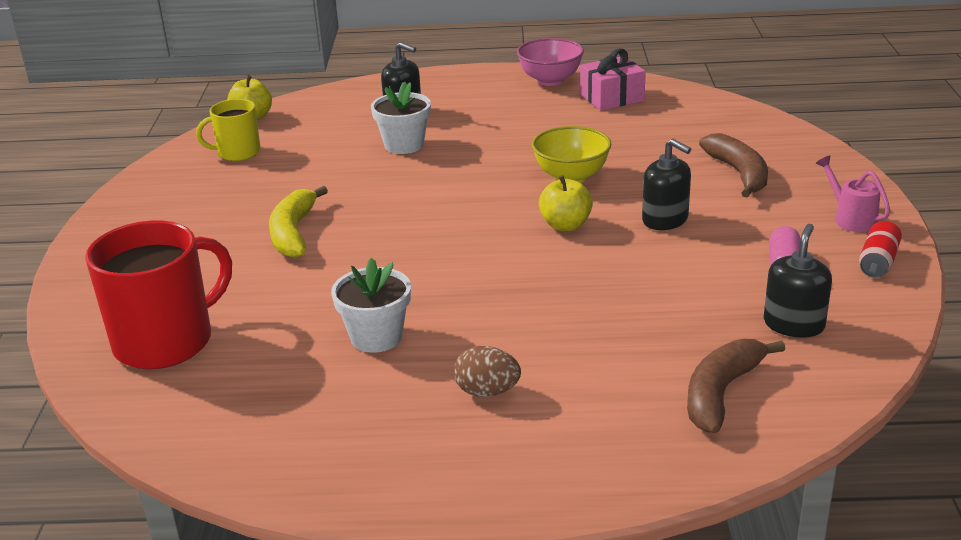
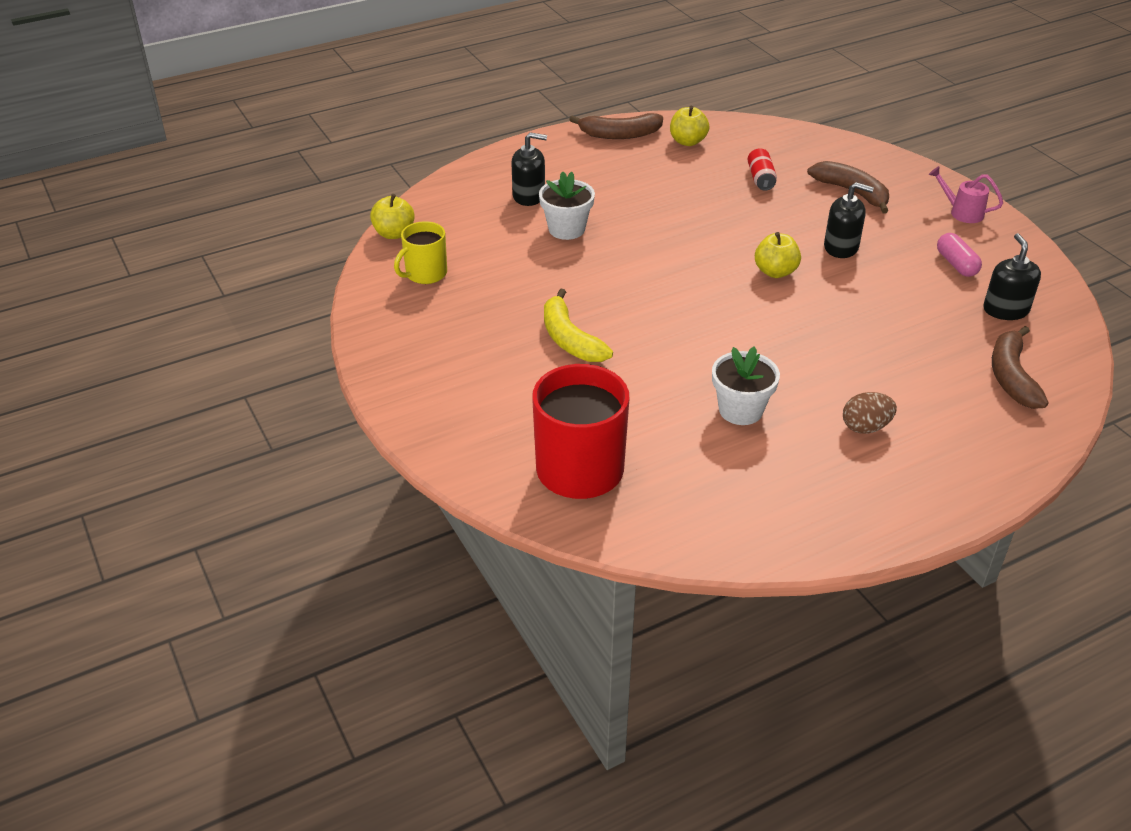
camera: 30 degrees left, 10 degrees up
(550, 80) = (619, 134): pink bowl -> brown banana
(571, 177) = (734, 226): yellow bowl -> none
(611, 98) = (687, 141): pink gift -> yellow apple
(878, 261) = (1010, 244): red can -> red can (760, 178)

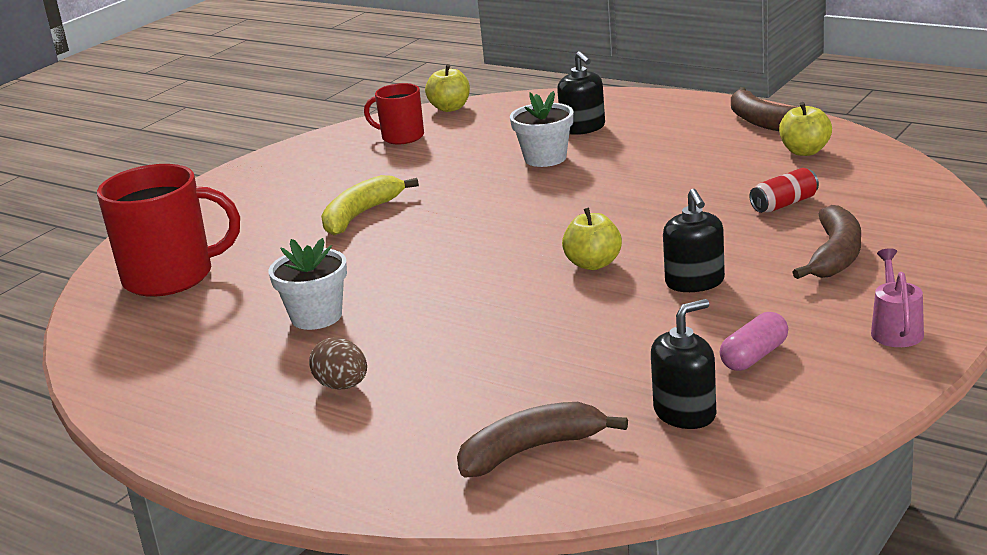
camera: 65 degrees right, 15 degrees down
(425, 274) = (401, 137): yellow mug -> red mug

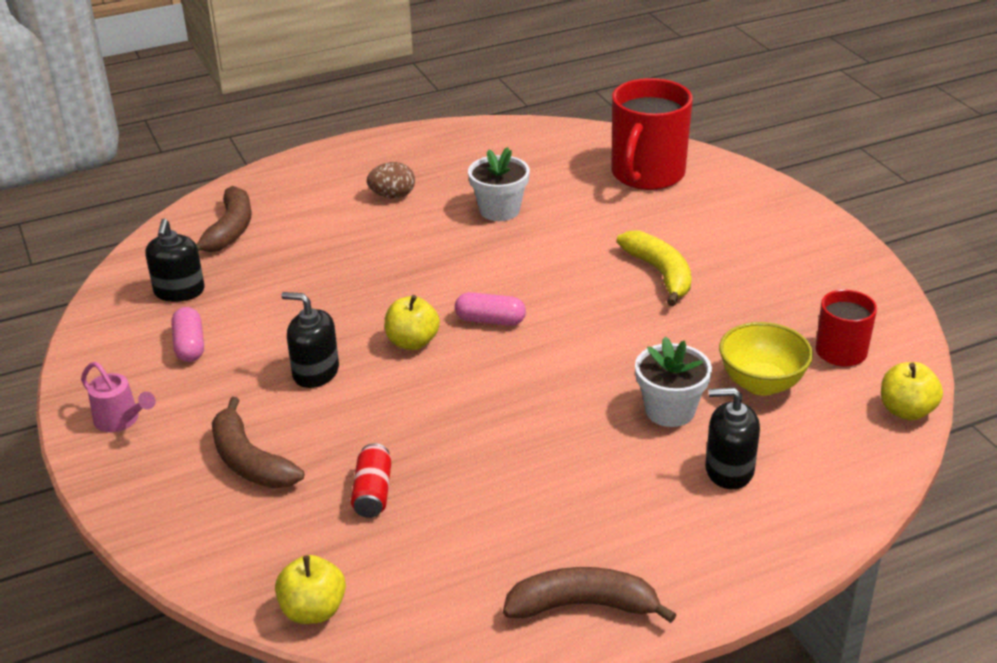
camera: 120 degrees right, 10 degrees up
(474, 145) = (761, 384): none -> yellow bowl
(517, 248) = (490, 320): none -> pink capsule
(805, 151) = (466, 582): yellow apple -> yellow apple (313, 610)

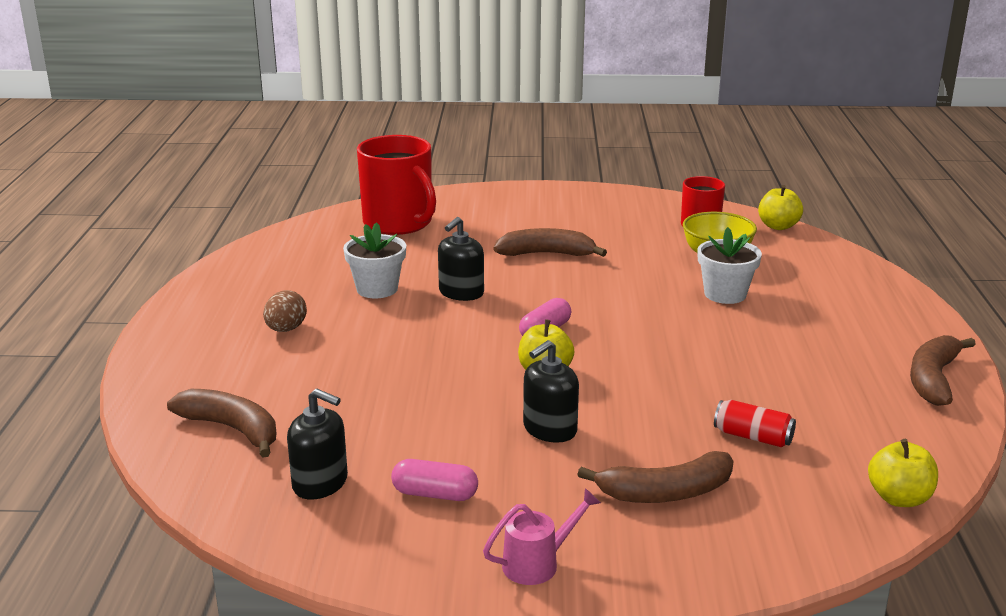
camera: 65 degrees left, 10 degrees down
(660, 274) = (547, 254): yellow banana -> brown banana
(729, 470) = (807, 293): black soap dispenser -> black soap dispenser (461, 293)

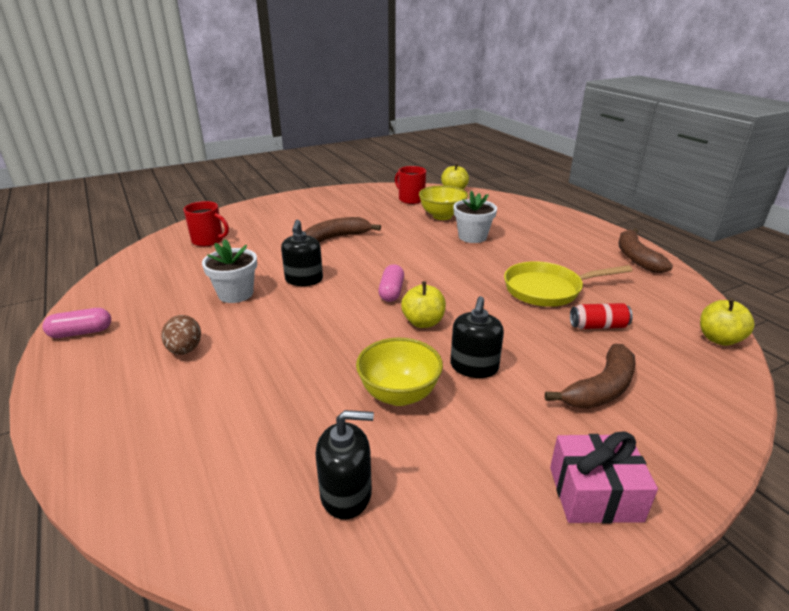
camera: 30 degrees left, 5 degrees up
(232, 429) = (212, 469): brown banana -> none
(399, 223) = (208, 240): red mug -> red mug, size x0.57
(435, 494) = (452, 461): pink capsule -> pink capsule (81, 332)
(445, 428) = (399, 394): none -> yellow bowl
(538, 563) = (594, 493): pink watering can -> pink gift
(742, 381) = (547, 289): none -> yellow pan

